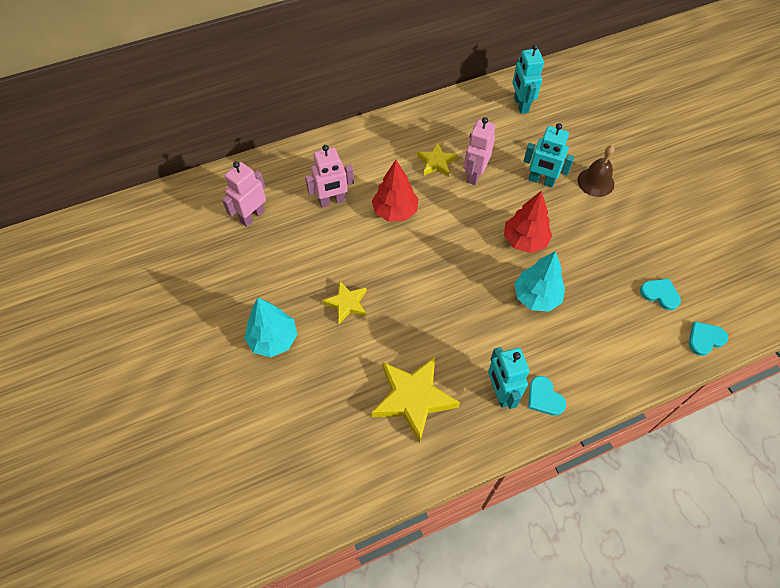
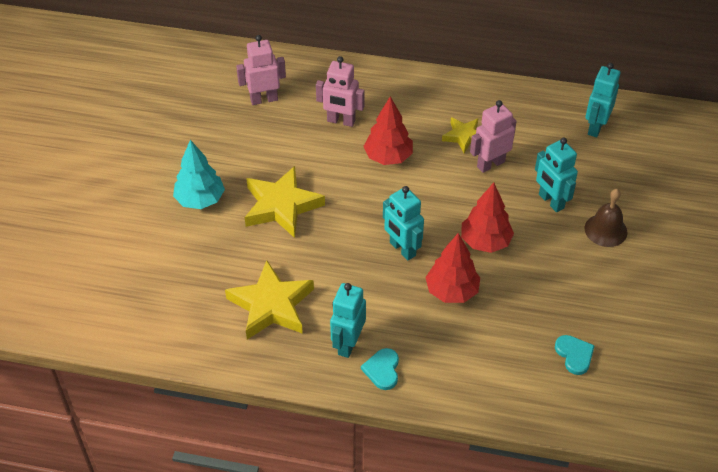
camera: 35 degrees right, 10 degrees down
(347, 304) = (281, 206): yellow star -> yellow star, size x1.76
(471, 284) = (402, 249): none -> turquoise robot
(536, 297) = (451, 291): turquoise tree -> red tree
(705, 339) = (581, 415): turquoise heart -> none

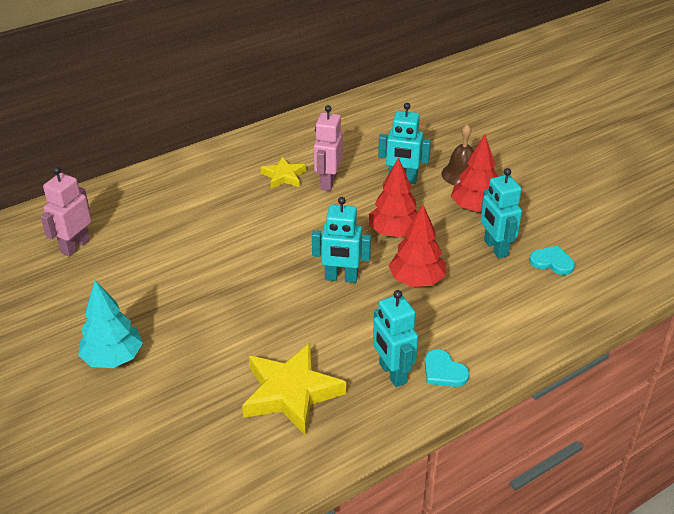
camera: 45 degrees left, 10 degrees down
(281, 206) = (198, 313): yellow star -> none
(341, 121) = (169, 222): pink robot -> none
(388, 157) = (243, 223): red tree -> red tree (475, 208)
(595, 127) = (368, 119): turquoise robot -> turquoise robot (495, 248)

